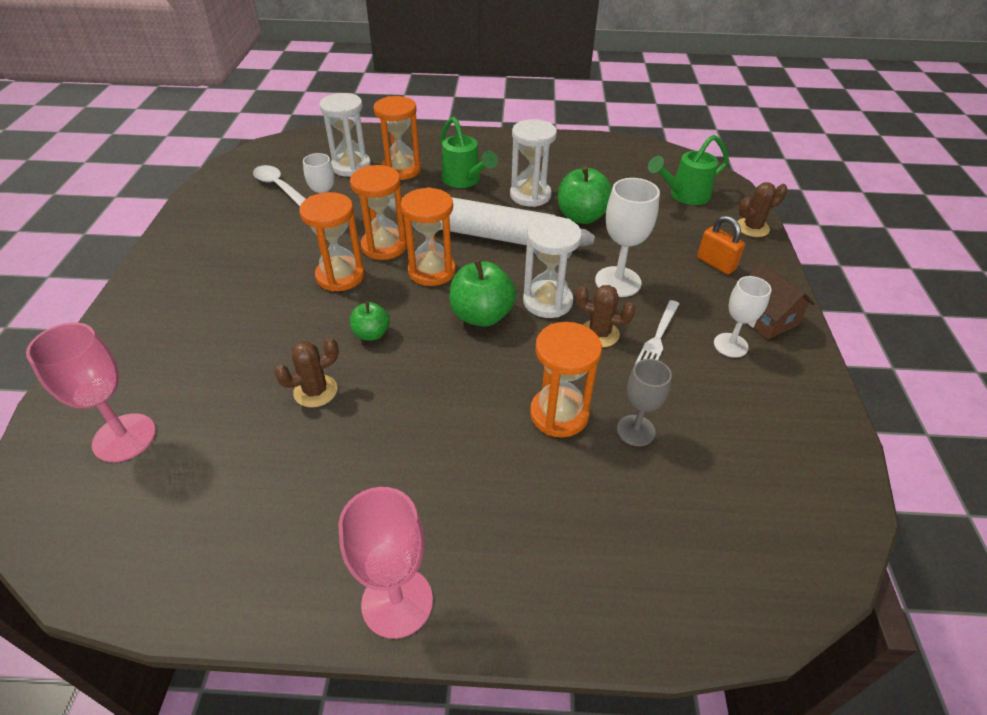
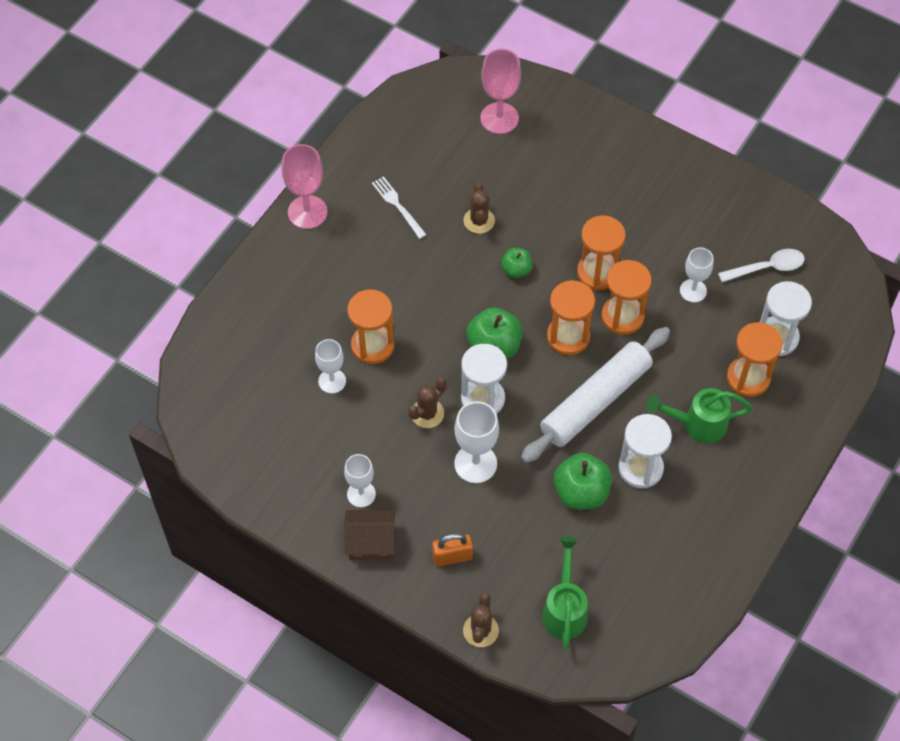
camera: 120 degrees right, 15 degrees up
(635, 430) = (332, 381): grey goblet -> white goblet
(658, 337) = (399, 450): white fork -> white fork (397, 205)

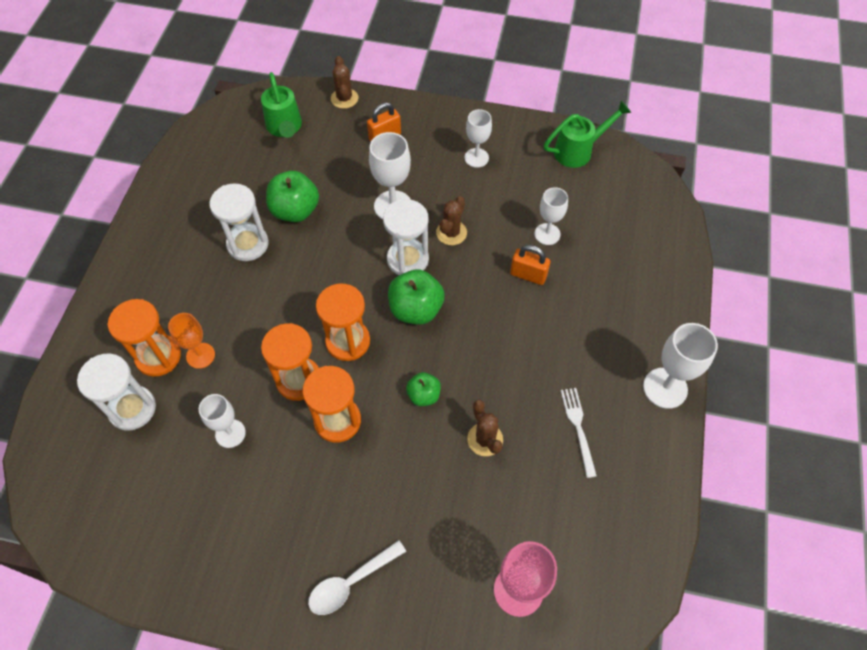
camera: 160 degrees right, 0 degrees up
(307, 212) = (665, 388): pink goblet -> white goblet
(371, 542) = (452, 129): brown house -> none
(372, 345) = (528, 275): orange hourglass -> orange padlock
(397, 205) = (578, 428): white fork -> white fork turned 135 degrees counterclockwise
(595, 401) = (303, 289): white rolling pin -> none
(697, 424) = (202, 297): green watering can -> green watering can (579, 151)
(708, 366) = (200, 355): none -> orange goblet
(767, 267) = (151, 489): white spoon -> white spoon (351, 582)

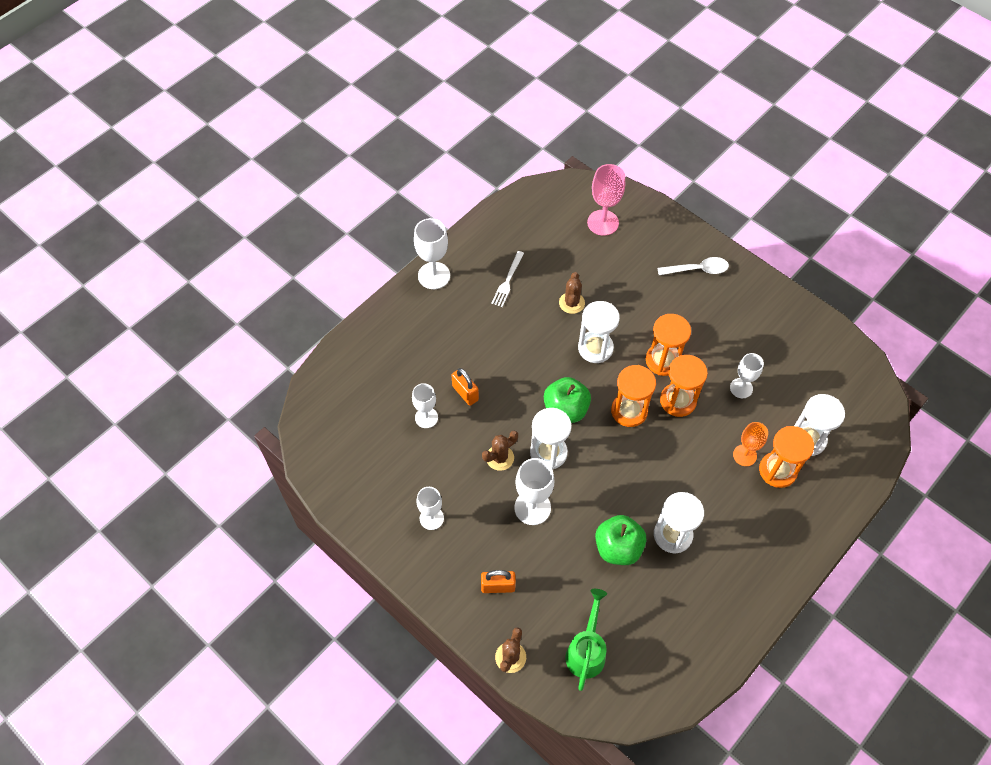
camera: 150 degrees left, 0 degrees up
(423, 395) = (595, 348): green apple -> white hourglass
(579, 151) = (340, 478): green watering can -> none

